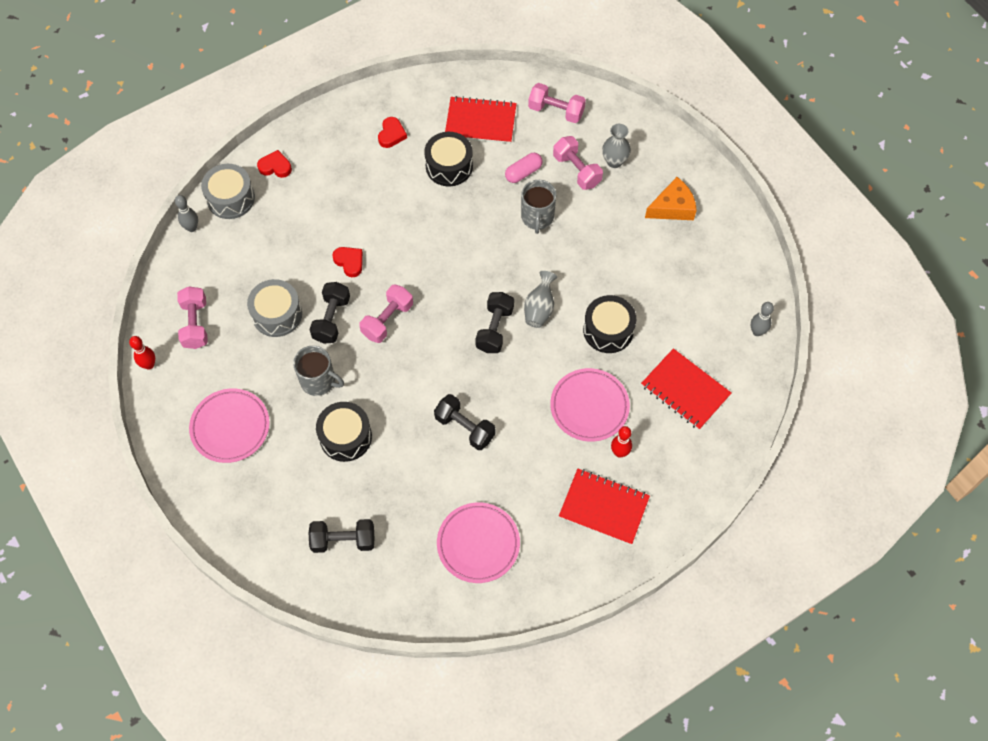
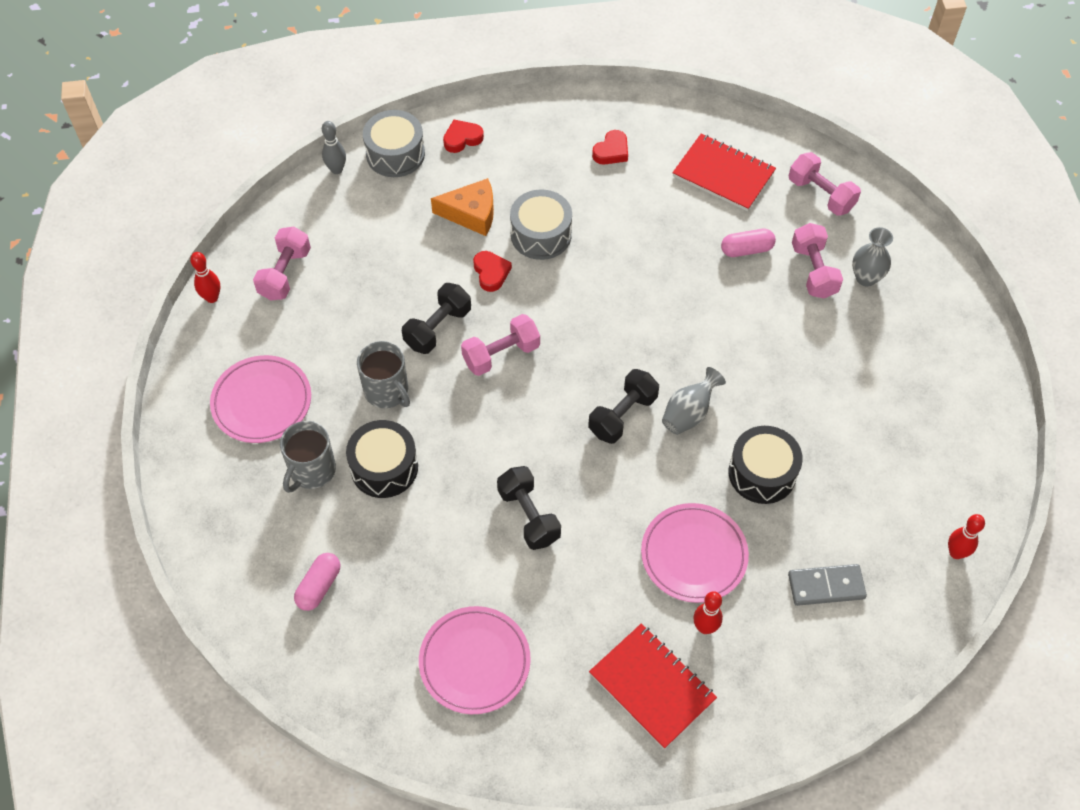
camera: 25 degrees right, 5 degrees down
(275, 167) = (462, 138): red heart -> red heart turned 60 degrees counterclockwise
(277, 314) = (379, 298): grey drum -> grey drum (541, 234)
(343, 540) = (319, 586): black dumbbell -> pink capsule
(449, 166) = (661, 210): black drum -> none
(537, 217) = (738, 307): grey mug -> grey mug (312, 470)
(673, 207) = (915, 359): orange cheese -> orange cheese (471, 214)
(685, 390) = (826, 586): red notebook -> grey domino
(757, 332) = (956, 553): grey bowling pin -> red bowling pin

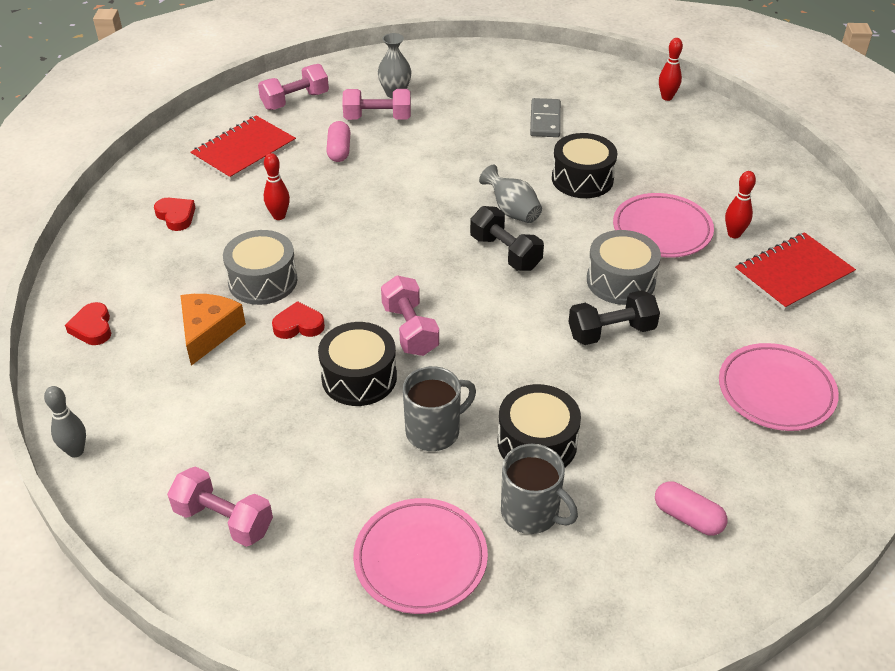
camera: 80 degrees left, 15 degrees down
(212, 298) = (232, 609): red bowling pin -> red bowling pin (279, 216)
(395, 154) = (82, 390): grey drum -> grey drum (620, 281)
(438, 328) = (359, 377): black dumbbell -> black drum
(826, 586) = (695, 163): grey domino -> grey domino (545, 120)

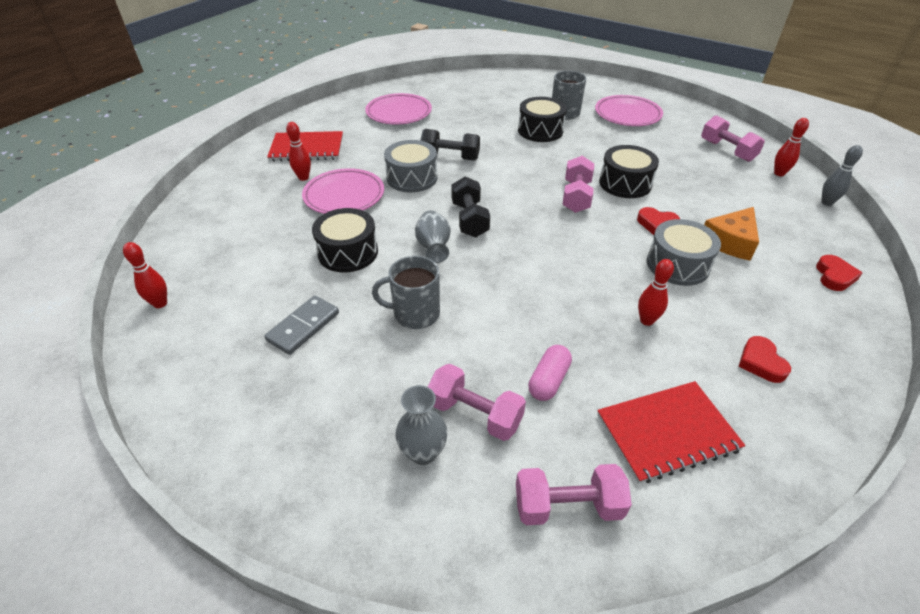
camera: 150 degrees left, 0 degrees up
(139, 492) = (779, 173): none -> red bowling pin
(434, 431) = (592, 149): grey mug -> grey mug (415, 314)
(688, 517) = (495, 94): pink capsule -> none

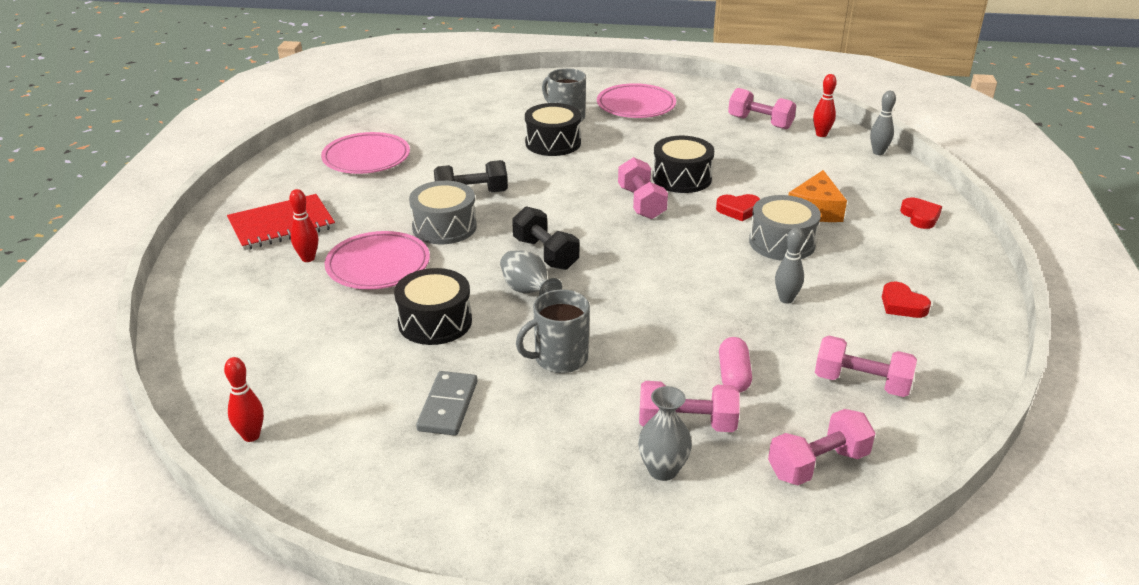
camera: 25 degrees left, 10 degrees down
(646, 320) = (786, 299): red bowling pin -> grey bowling pin
(667, 432) = (861, 383): red notebook -> pink dumbbell

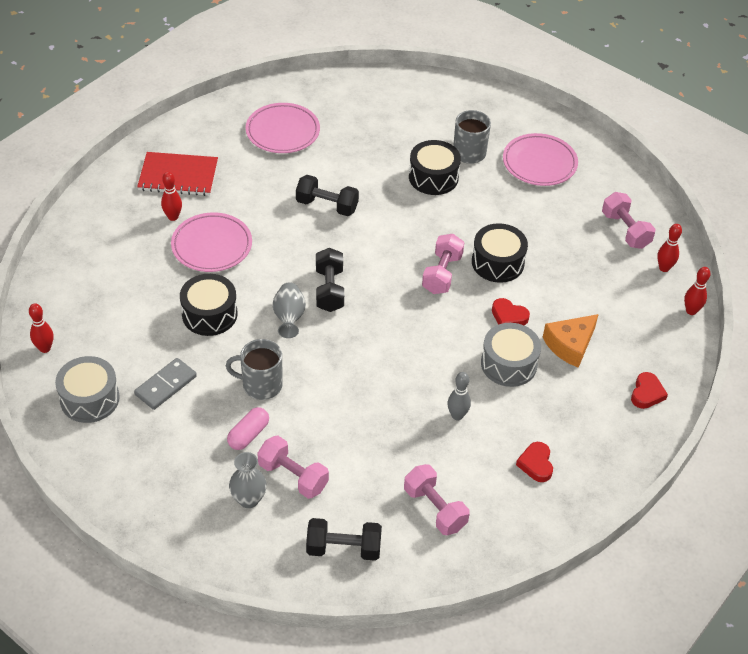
camera: 30 degrees right, 15 degrees up
(444, 227) = (282, 230): grey drum -> grey drum (90, 399)
(733, 376) = (357, 457): pink capsule -> pink capsule (248, 435)
(818, 464) = (343, 548): pink dumbbell -> black dumbbell
(878, 152) = (691, 311): grey bowling pin -> red bowling pin

